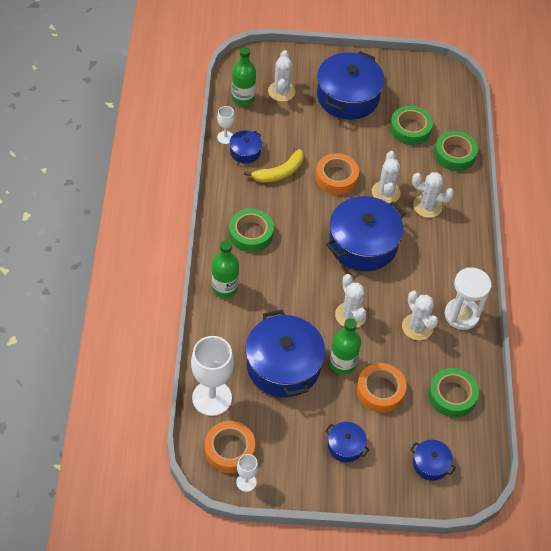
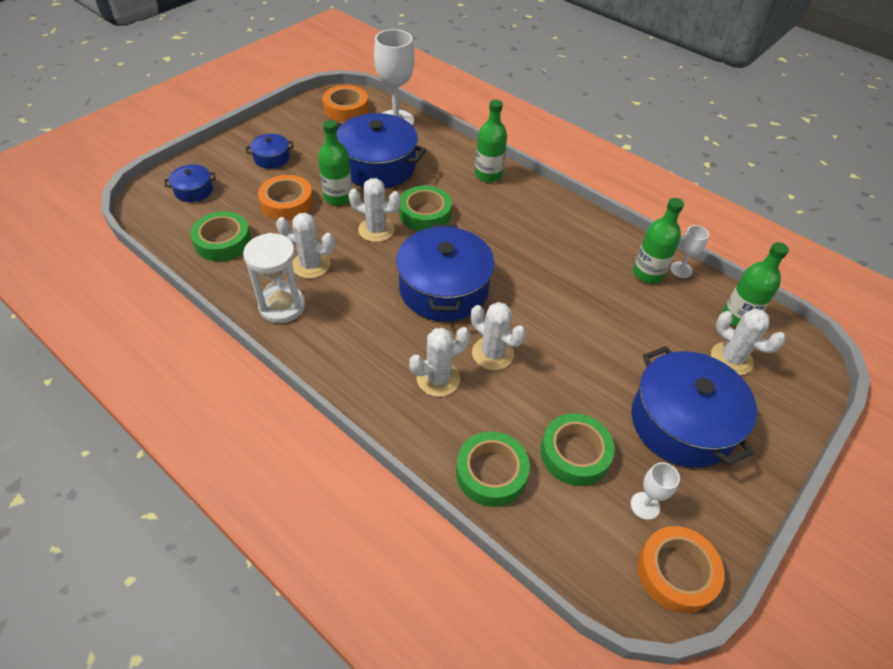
camera: 130 degrees right, 5 degrees down
(245, 152) = (648, 273): blue pot -> green bottle
(246, 482) = (313, 103): white goblet -> white goblet (645, 505)
(251, 234) = (533, 220): green tape -> green tape (425, 214)
(279, 173) = (596, 282): yellow banana -> none
(336, 177) = (551, 324): orange tape -> orange tape (676, 572)

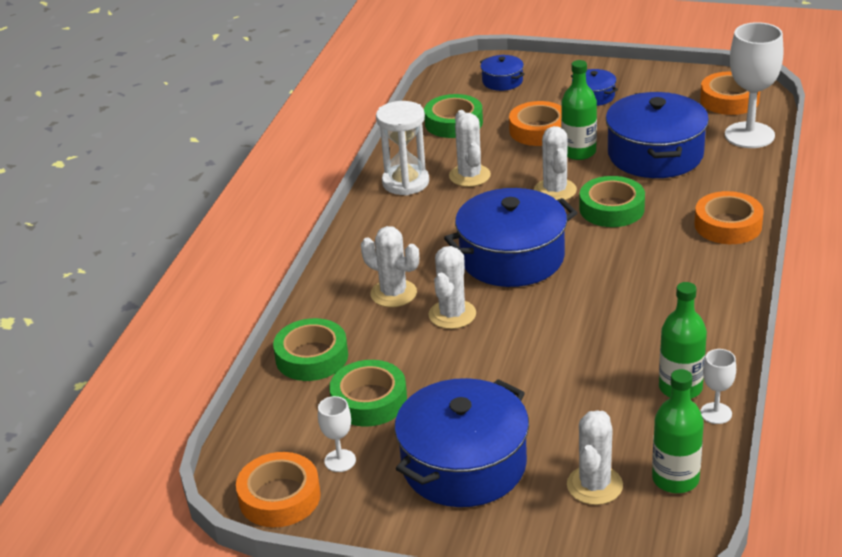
camera: 70 degrees right, 15 degrees down
(488, 175) = (728, 225): green bottle -> orange tape

